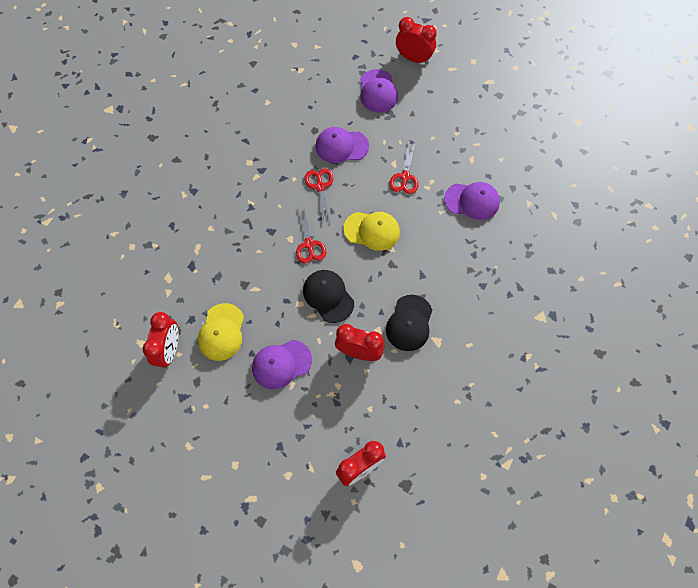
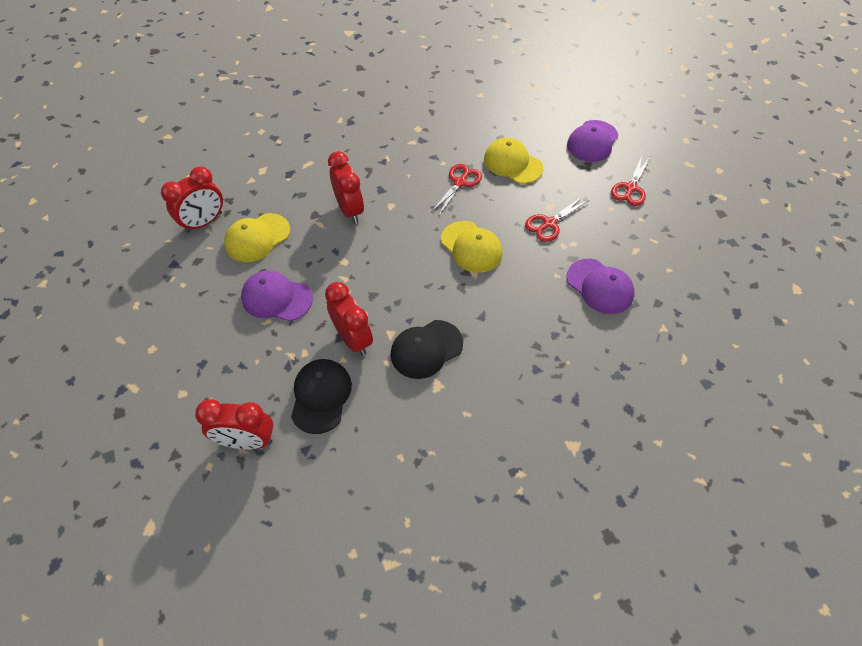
camera: 40 degrees right, 10 degrees down
(309, 244) = (402, 220): red scissors -> red scissors (631, 188)
(328, 296) = (375, 273): black cap -> black cap (321, 396)
(341, 146) = (512, 163): purple cap -> yellow cap
(413, 58) = (655, 135): red clock -> red clock (350, 210)

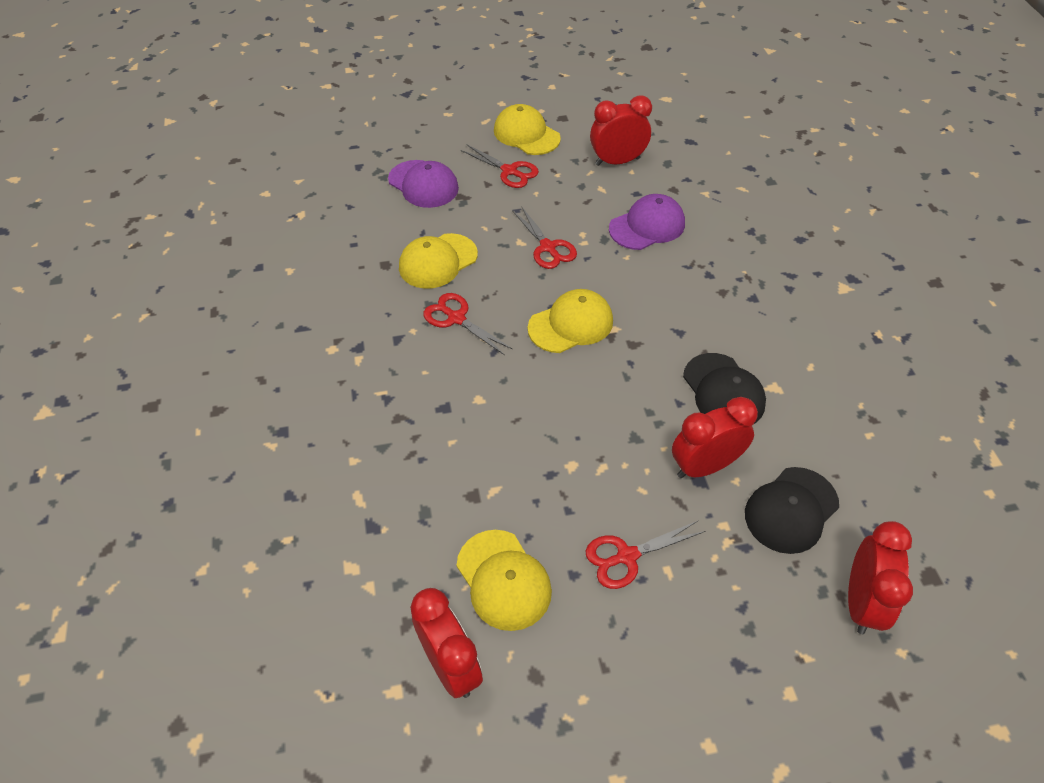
camera: 80 degrees left, 5 degrees down
(276, 298) = (627, 556): purple cap -> red scissors
(321, 396) = (791, 510): black cap -> black cap turned 60 degrees counterclockwise
(350, 210) = (475, 449): red clock -> red clock (617, 161)
(684, 192) = (526, 134): none -> yellow cap

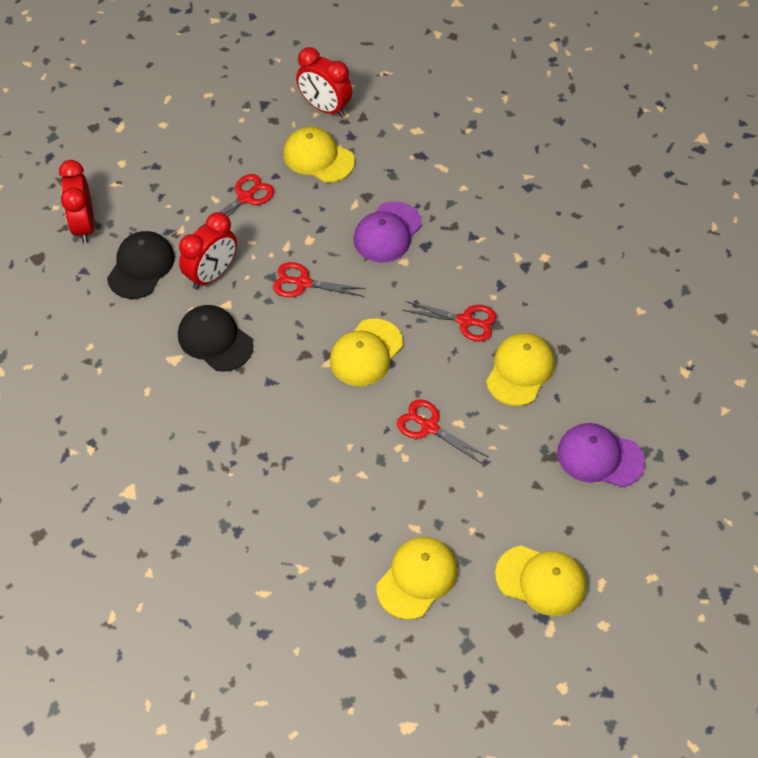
camera: 155 degrees right, 5 degrees up
(509, 171) = (525, 513): red scissors -> red scissors (303, 283)
(617, 161) = (417, 578): red clock -> yellow cap
(647, 226) = (345, 494): purple cap -> purple cap (387, 232)

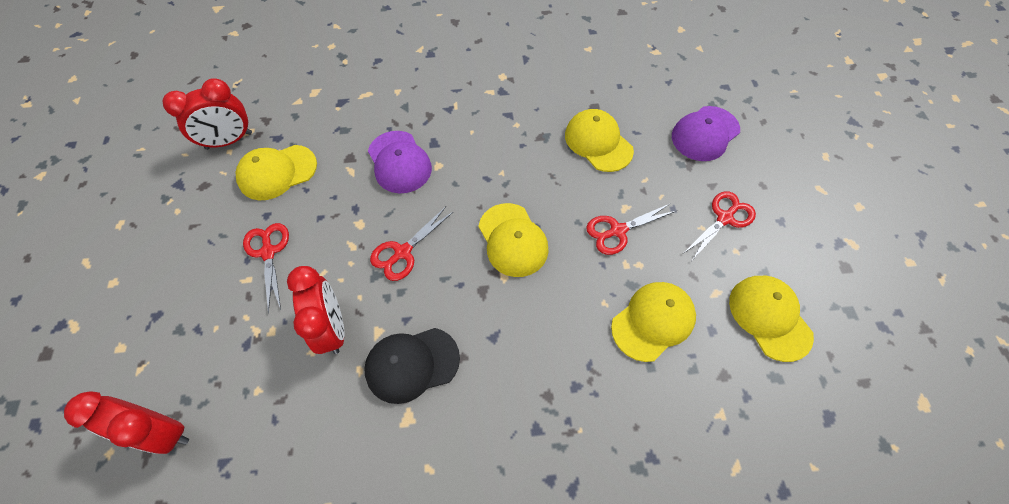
camera: 60 degrees left, 5 degrees up
(141, 267) = (267, 395): black cap -> none
(465, 321) = (527, 154): red scissors -> red scissors (724, 218)
(541, 580) = (804, 226): yellow cap -> yellow cap (653, 321)

